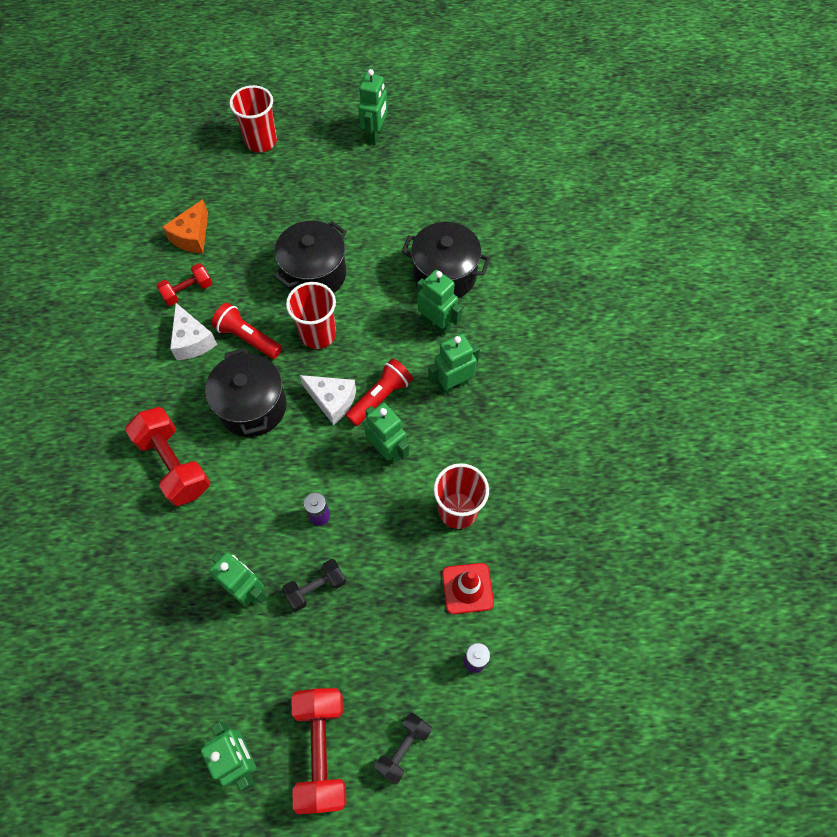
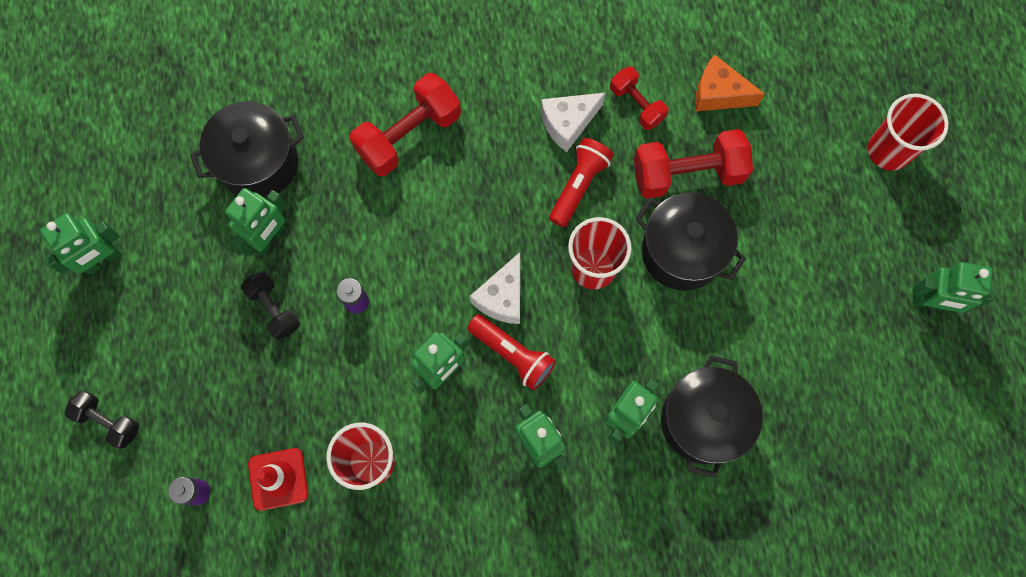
camera: 85 degrees right, 10 degrees up
(252, 407) = (487, 206): black pot -> black pot (258, 163)
(321, 750) = (108, 337): red dumbbell -> red dumbbell (687, 174)

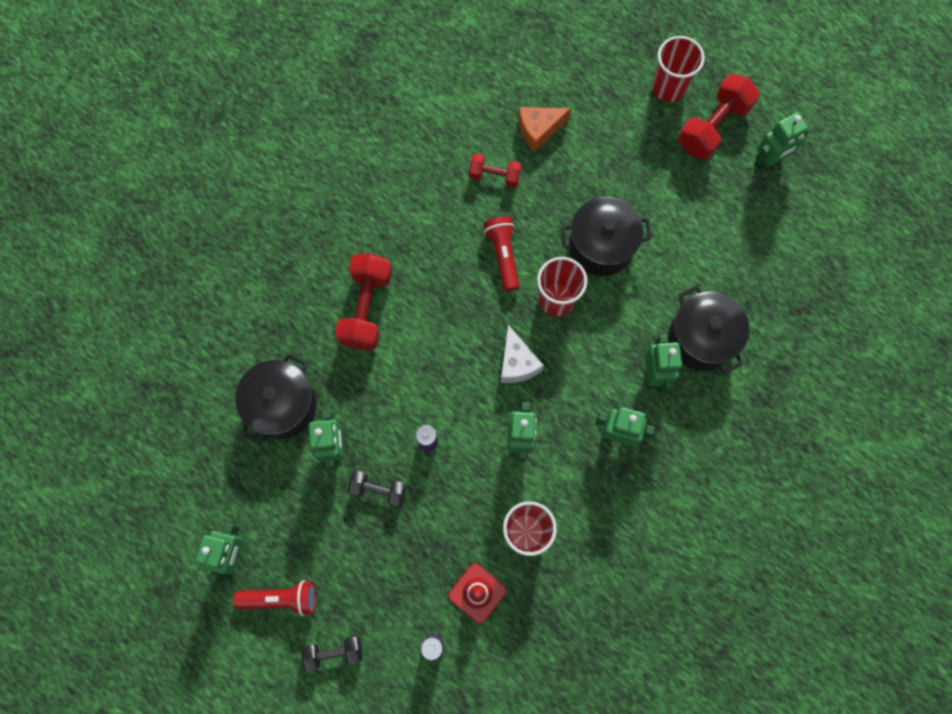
camera: 40 degrees left, 0 degrees up
(512, 354) = (554, 393): red flashlight -> red flashlight (282, 598)
(568, 123) = (462, 221): white cheese -> none
(687, 174) = (563, 195): red dumbbell -> red dumbbell (713, 127)

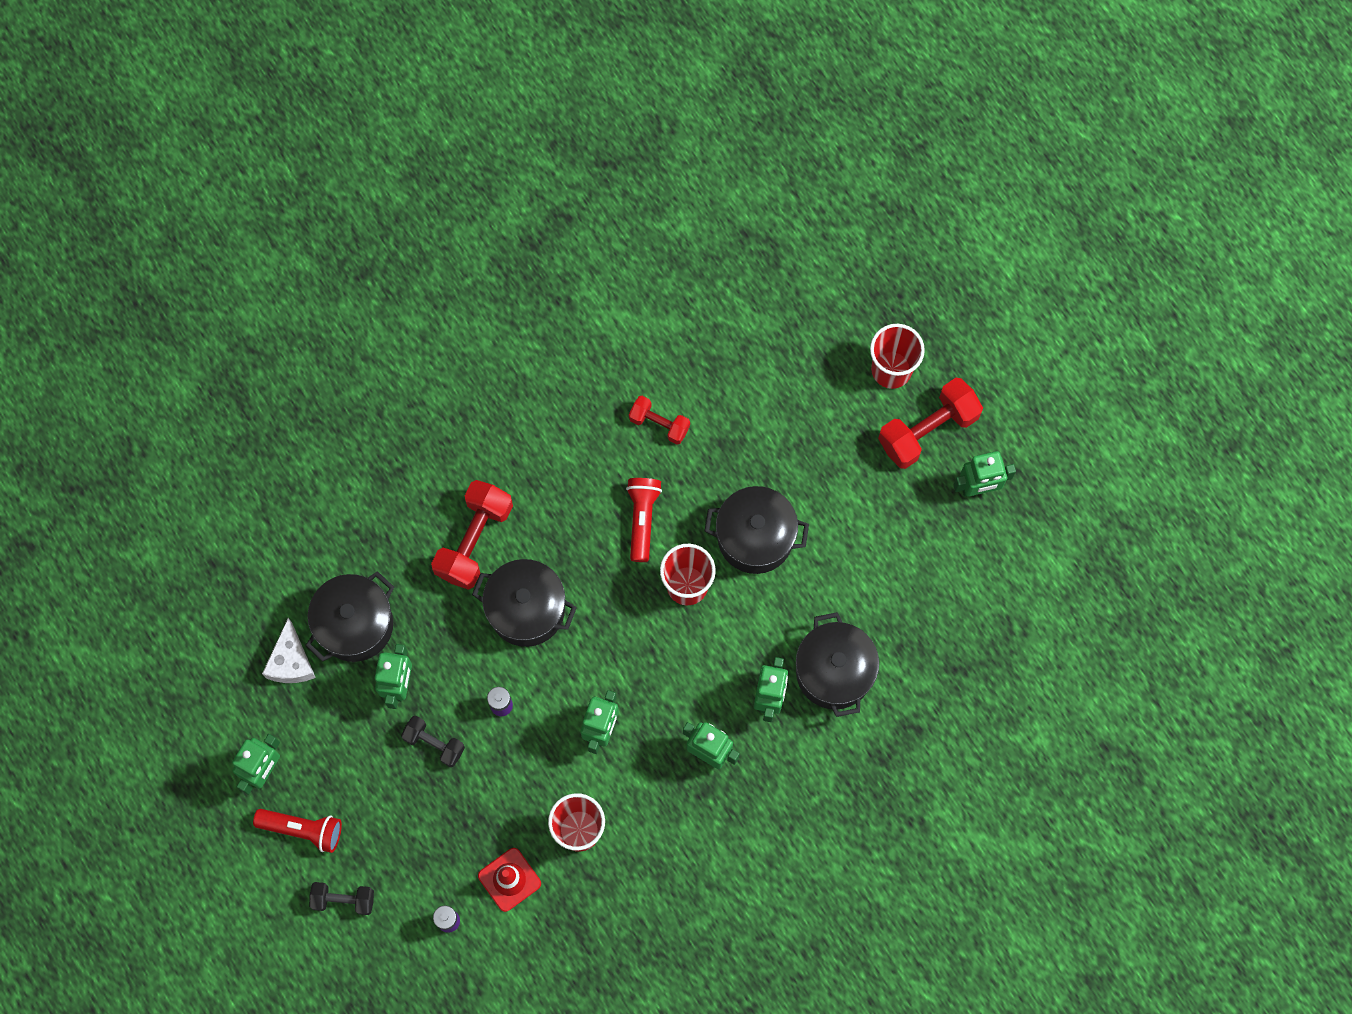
camera: 15 degrees right, 0 degrees up
(427, 354) = (526, 609): none -> black pot
(517, 363) = (622, 645): white cheese -> white cheese (291, 661)
(539, 130) = (725, 382): orange cheese -> none

